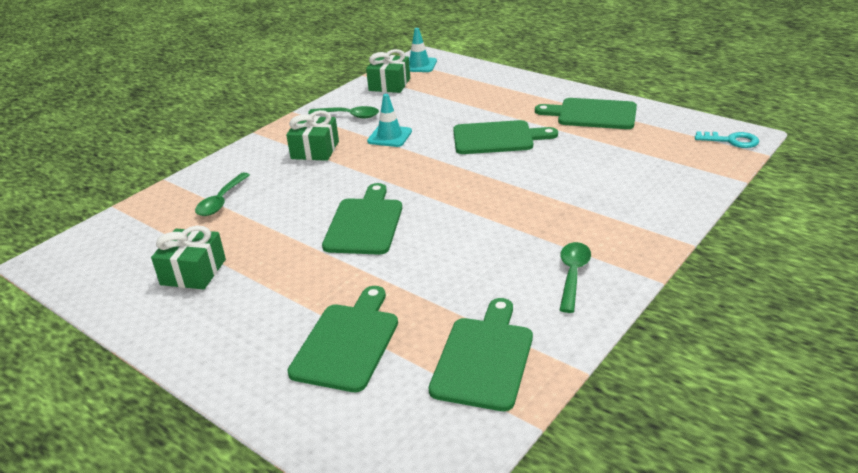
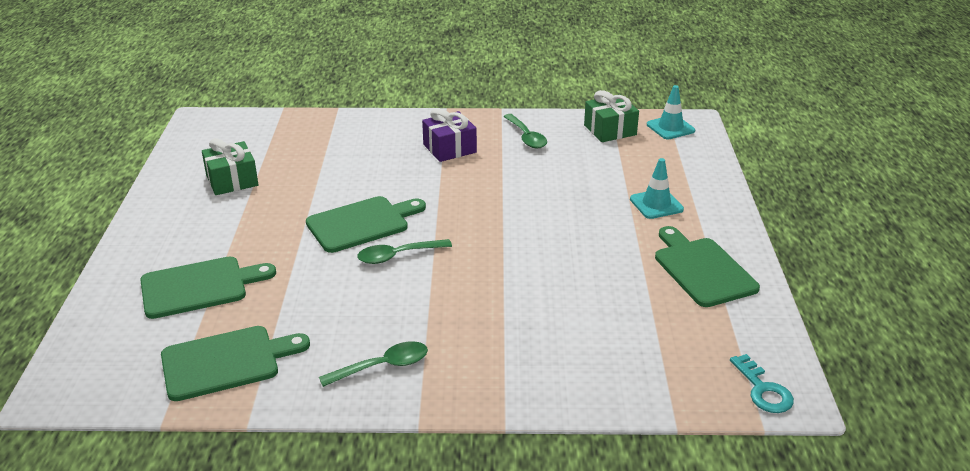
camera: 50 degrees right, 0 degrees up
(221, 201) = (331, 145): green spoon -> green spoon (397, 256)
(315, 150) = (449, 148): green gift -> purple gift
(389, 136) = (514, 173): turquoise traffic cone -> turquoise traffic cone (656, 204)
(497, 138) = (579, 231): green cutting board -> none

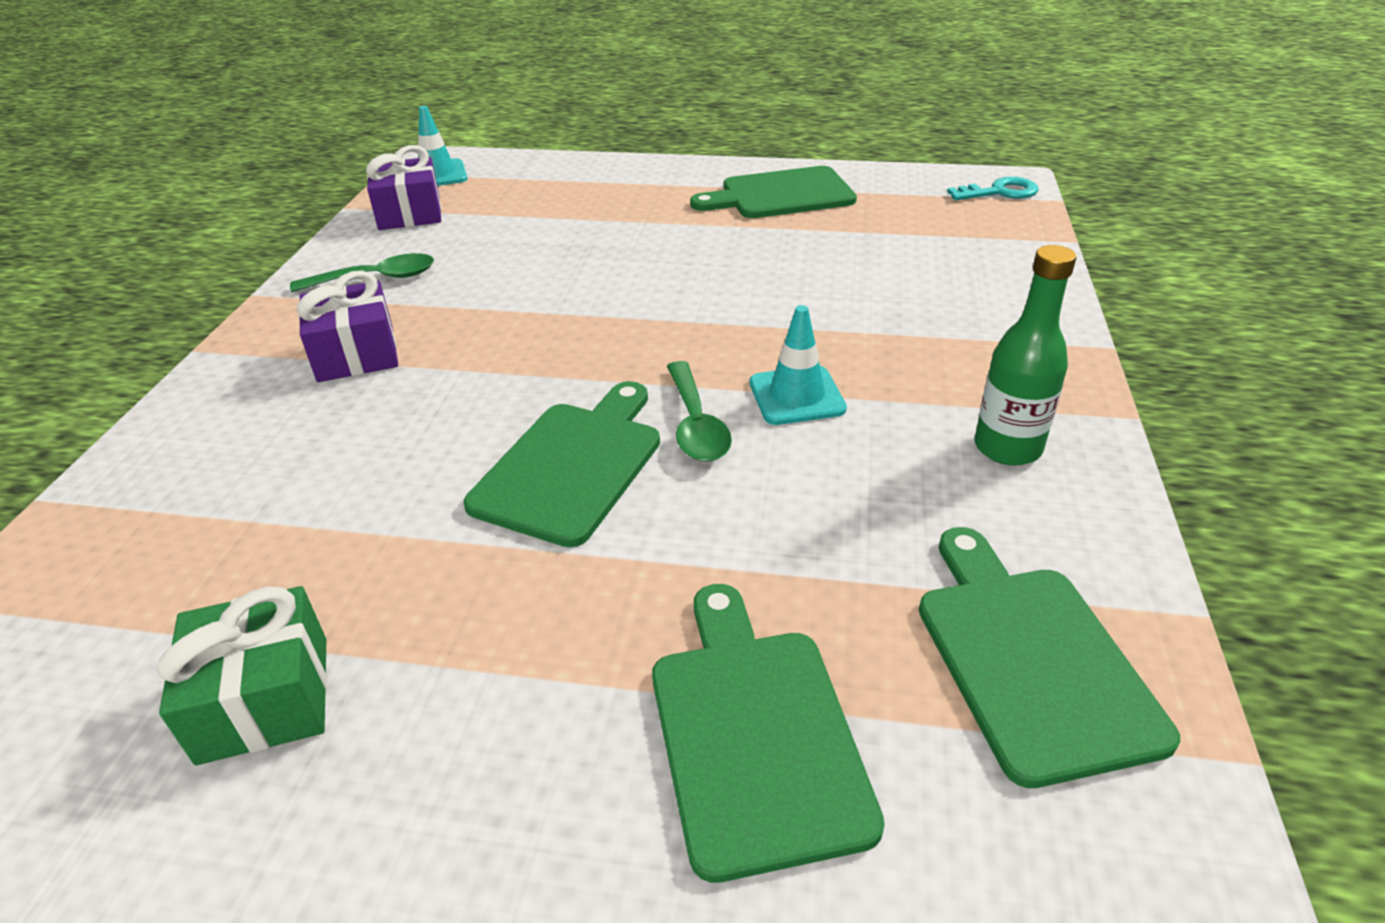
camera: 80 degrees left, 5 degrees up
(362, 223) = (572, 466): green cutting board -> green cutting board turned 45 degrees clockwise
(383, 366) = (1007, 448): green spoon -> green bottle
(610, 130) = (410, 213): green gift -> purple gift
(656, 204) = (627, 204): turquoise traffic cone -> turquoise traffic cone (796, 396)

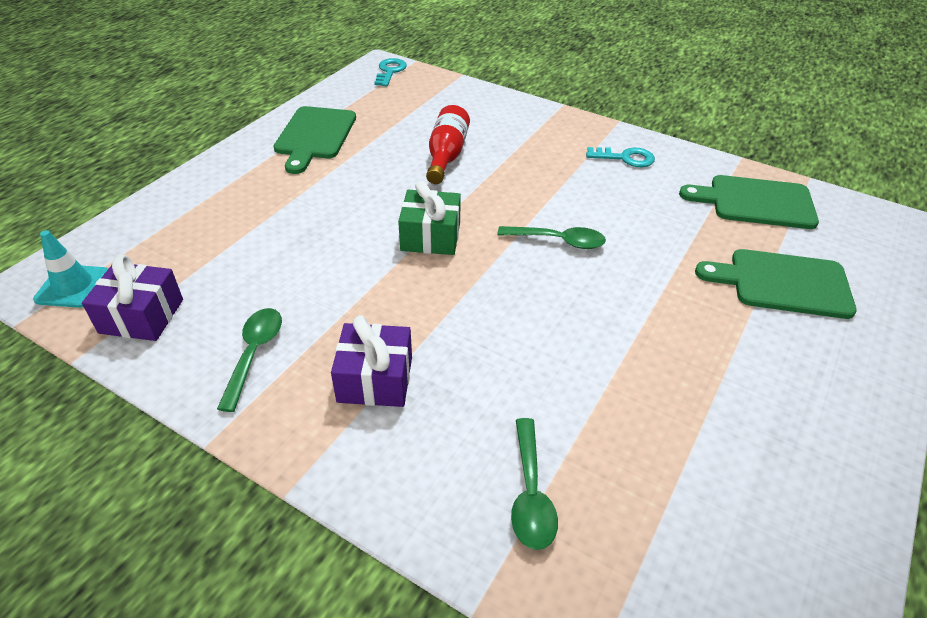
camera: 70 degrees left, 5 degrees up
(190, 504) = (530, 494): none -> green spoon
(264, 699) = (733, 456): green gift -> green gift (430, 236)
(572, 466) = (574, 295): green cutting board -> none
(796, 396) = (551, 201): turquoise traffic cone -> none
(829, 285) = (446, 156): none -> red bottle
(1007, 448) = (625, 158): green bottle -> turquoise key

